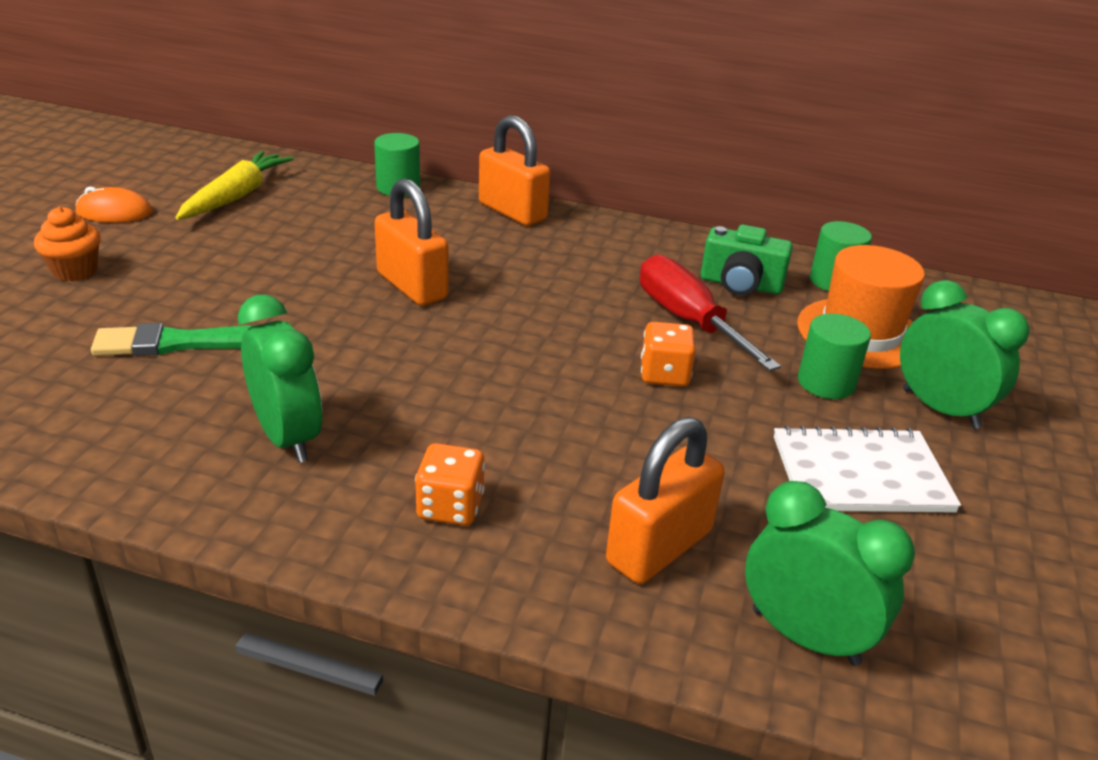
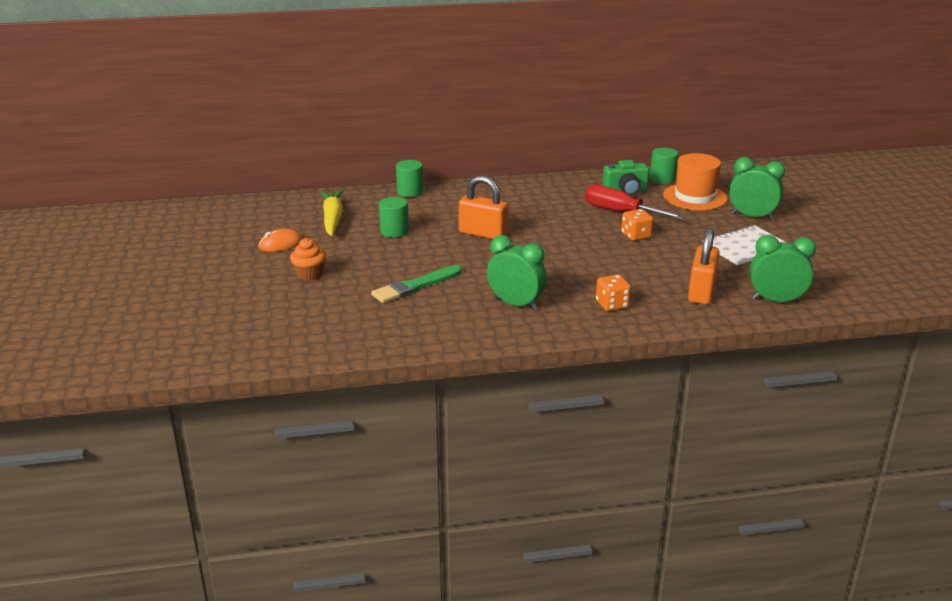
camera: 25 degrees left, 5 degrees down
(512, 212) = (483, 188): orange padlock -> none
(826, 383) = (701, 220): green cylinder -> green cylinder (394, 231)

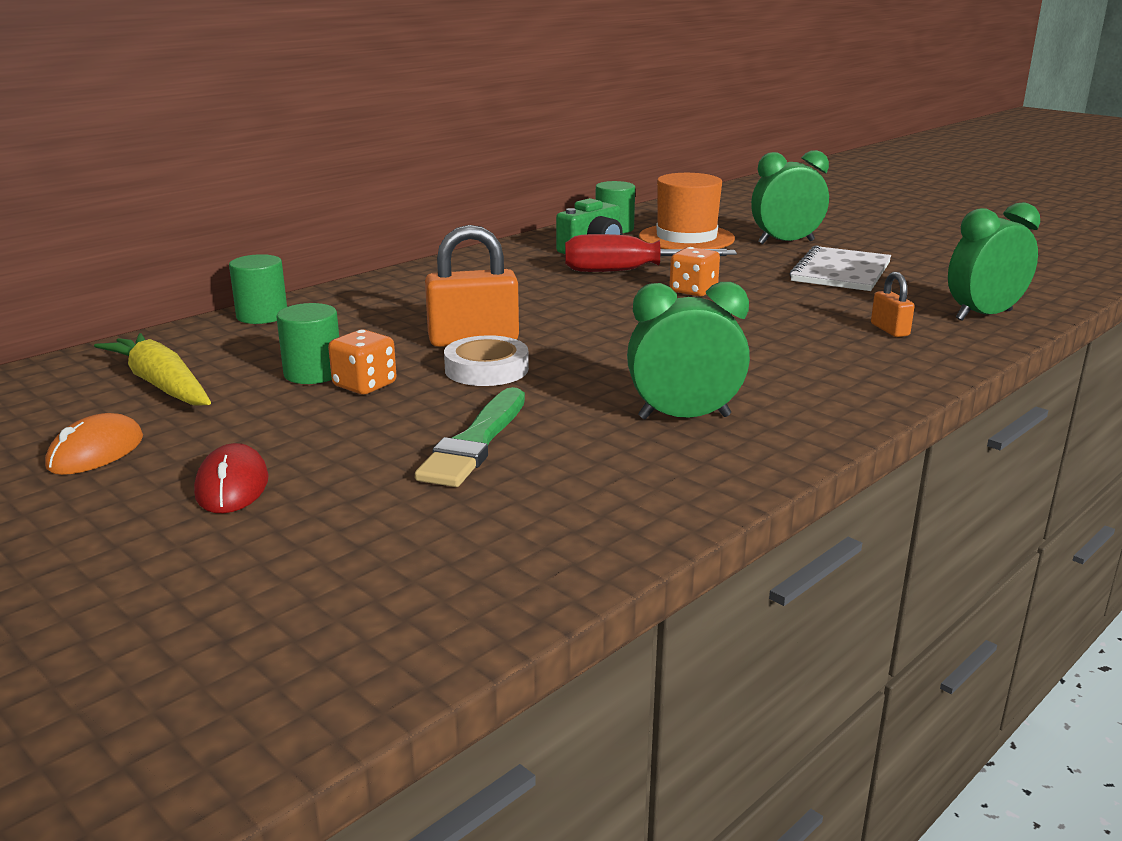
camera: 35 degrees left, 5 degrees down
(309, 275) = (232, 486): orange cupcake -> red mouse
(467, 252) = (486, 369): none -> white tape
(612, 305) = (816, 376): orange dice -> orange dice (364, 385)
(701, 292) = (889, 330): orange padlock -> orange padlock, size x0.53

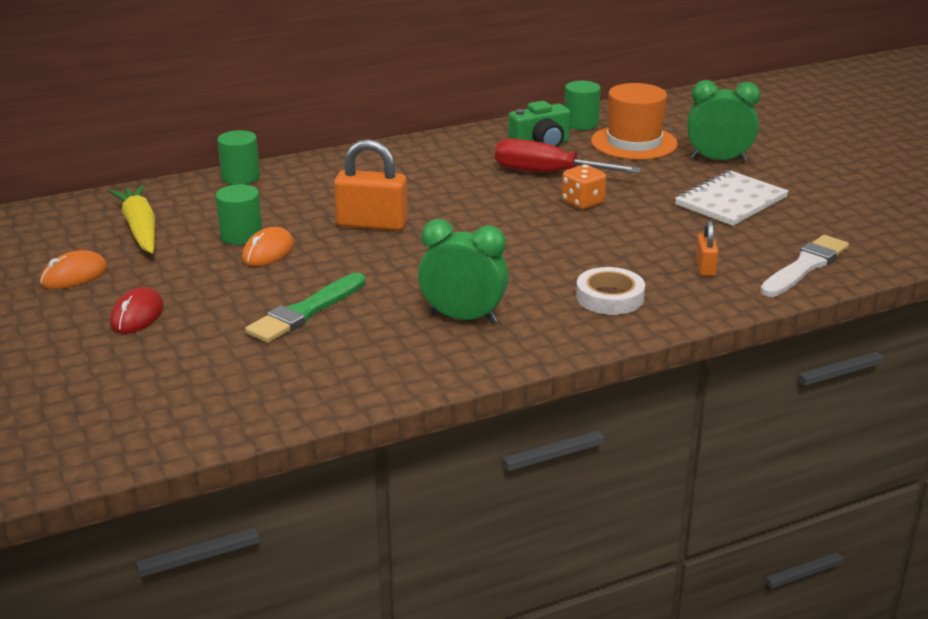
camera: 20 degrees right, 5 degrees up
(364, 385) = (268, 252): orange dice -> orange mouse
(486, 369) = (360, 252): white tape -> white tape (609, 297)
(983, 315) = (805, 266): green clock -> white brush

